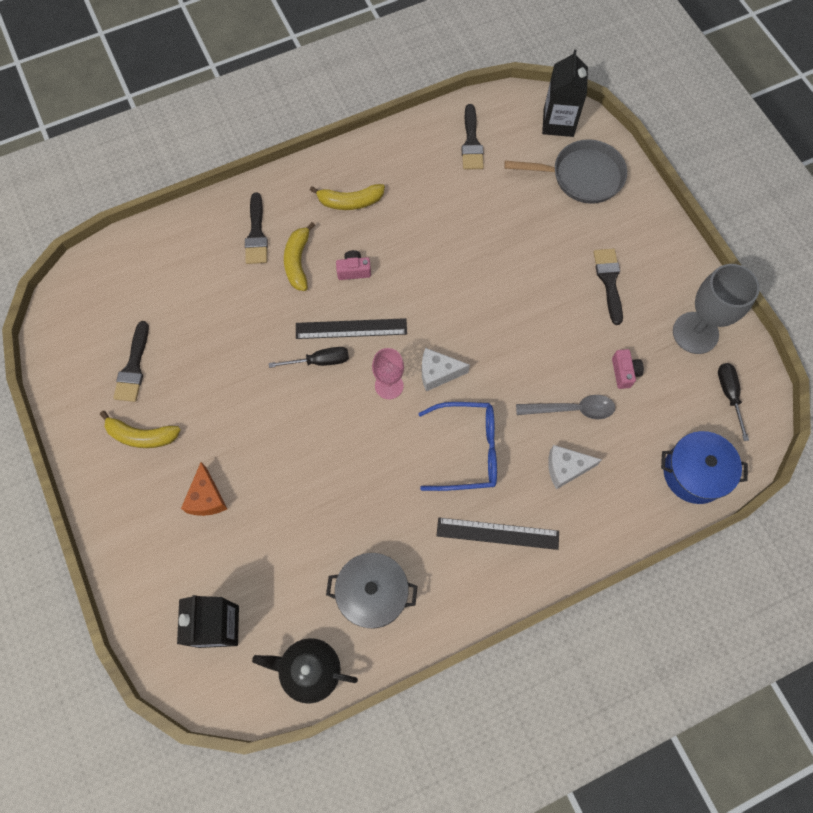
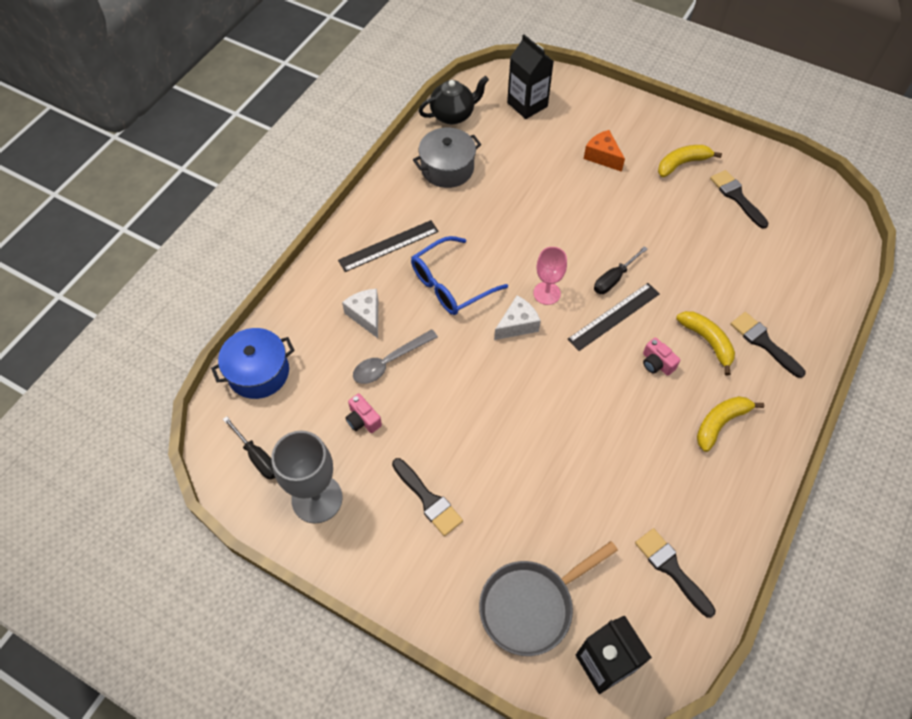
camera: 145 degrees right, 10 degrees down
(354, 270) = (656, 363): pink camera -> pink camera turned 90 degrees clockwise
(566, 468) = (366, 316): white cheese -> white cheese turned 75 degrees counterclockwise

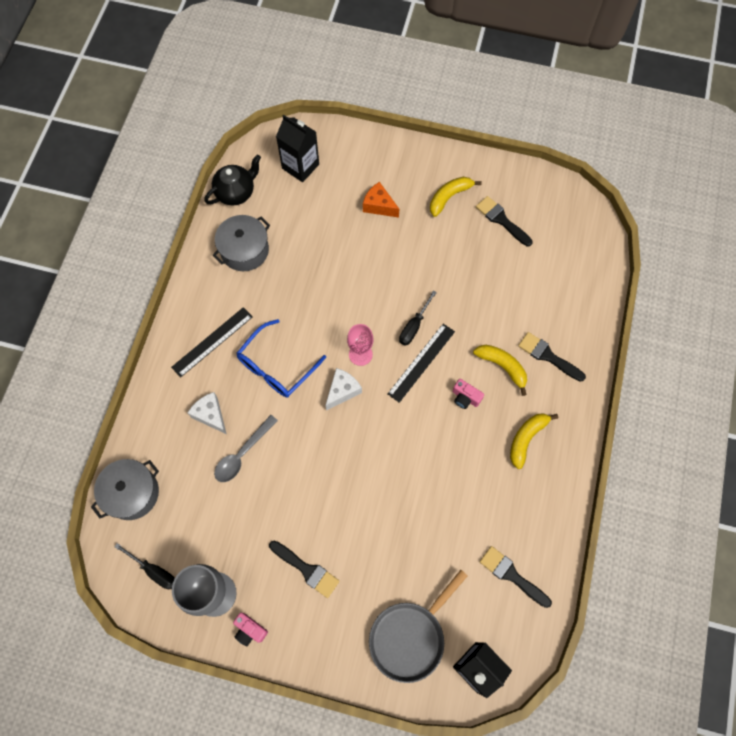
camera: 15 degrees left, 10 degrees up
(258, 372) = (132, 493): blue pot -> grey pot
(363, 420) = (234, 513): pink camera -> pink camera (250, 630)

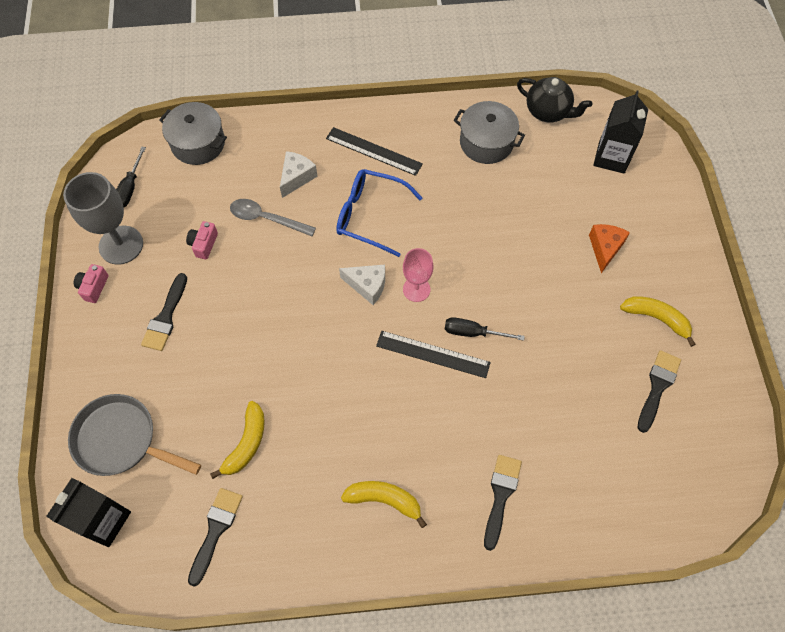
camera: 70 degrees right, 5 degrees down
(465, 397) = (409, 415): pink camera -> pink camera (204, 244)
(502, 367) = (464, 445): yellow banana -> yellow banana (246, 443)

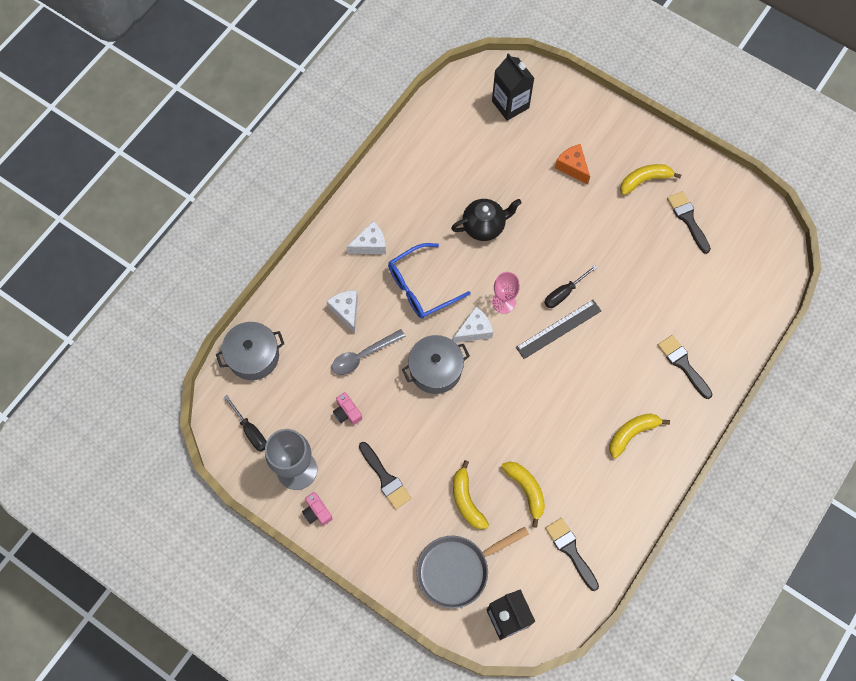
camera: 50 degrees left, 5 degrees up
(196, 399) = (466, 500): none -> yellow banana
(373, 151) = (370, 244): black ruler -> white cheese
(486, 142) = (429, 168): grey pot -> grey pot (435, 369)
(548, 112) = (440, 110): black teapot -> black teapot (484, 226)

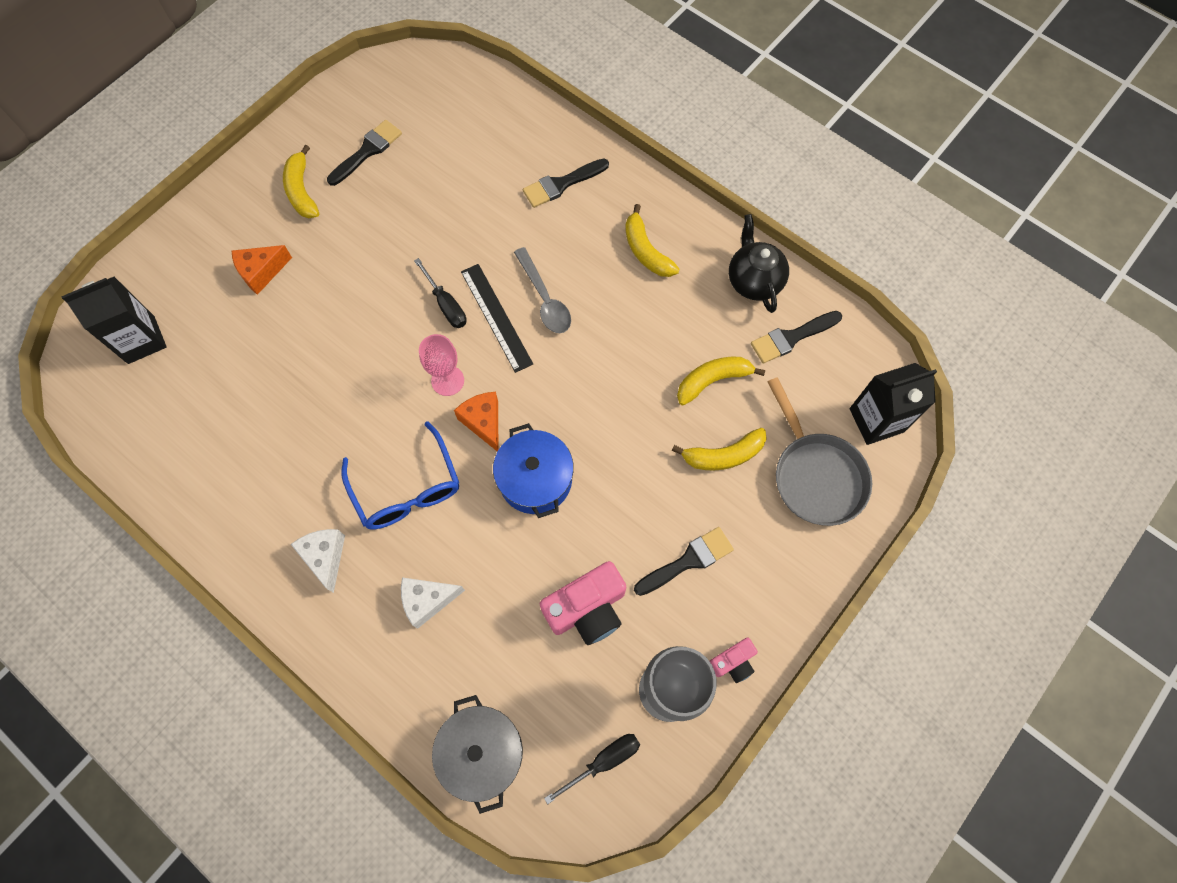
camera: 85 degrees left, 0 degrees up
(347, 412) = (587, 609): pink camera -> pink camera, size x1.85
(363, 356) = (502, 580): grey spoon -> grey spoon (544, 299)
(435, 369) = (535, 479): grey pot -> blue pot
(474, 330) = (483, 422): white cheese -> orange cheese
(484, 226) = (327, 394): black teapot -> black teapot (753, 281)
(688, 219) = (367, 151): black brush -> black brush turned 150 degrees clockwise

